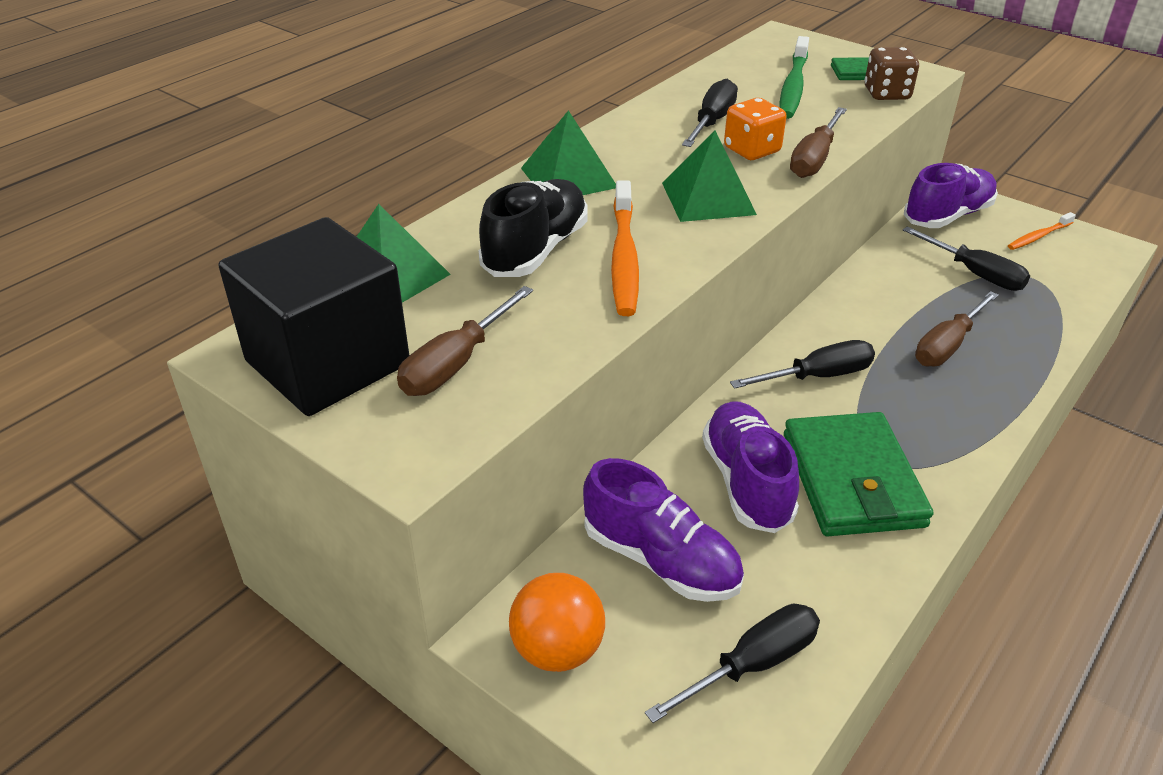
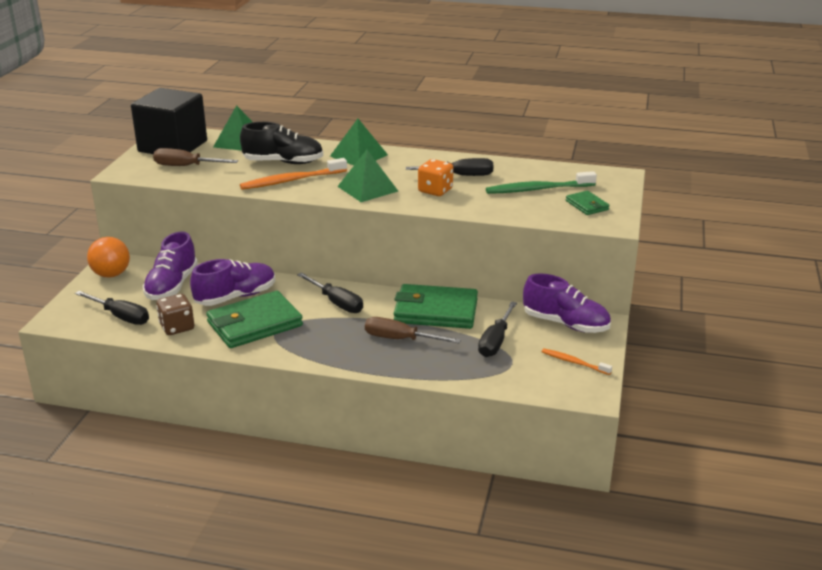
camera: 65 degrees right, 10 degrees down
(814, 159) = (441, 207): brown screwdriver -> none
(880, 296) = (436, 311): none -> green wallet
(886, 94) = (562, 217): brown dice -> brown dice (177, 327)

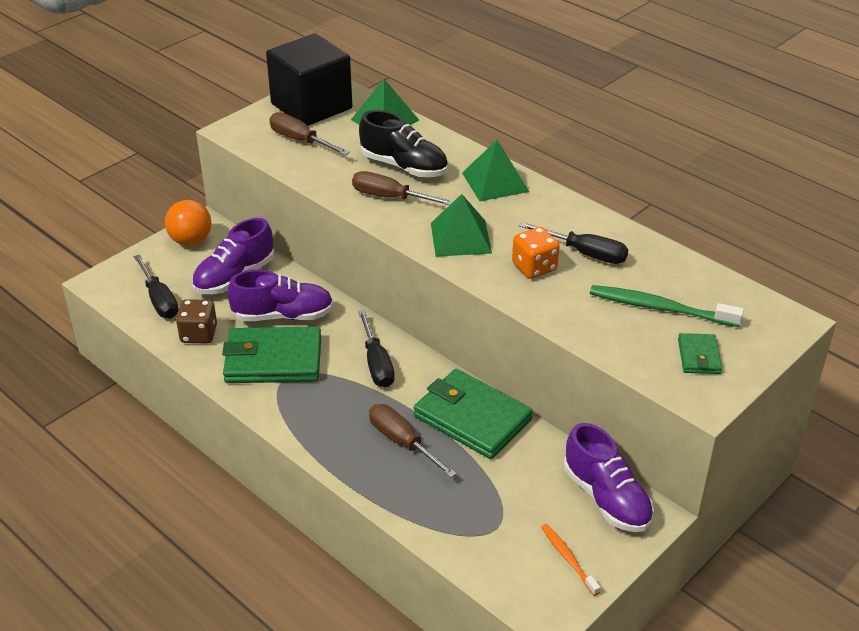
camera: 30 degrees right, 10 degrees up
(292, 180) = (390, 197): orange toothbrush -> brown screwdriver
(495, 341) = (503, 489): black screwdriver -> none

